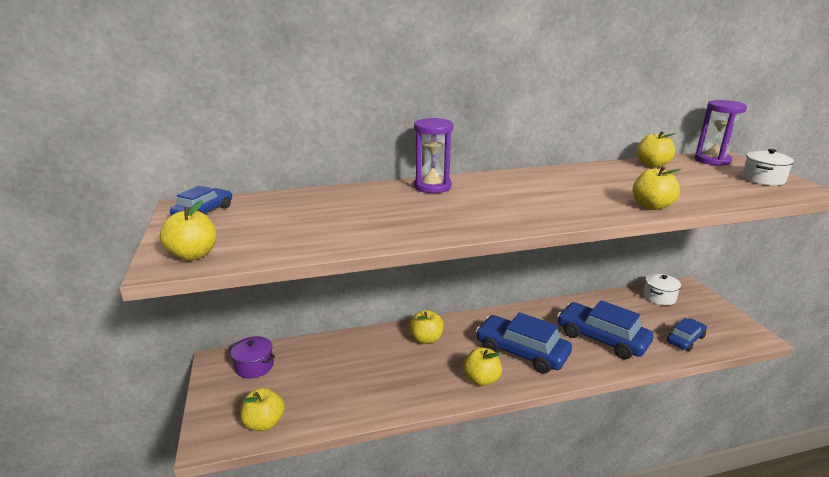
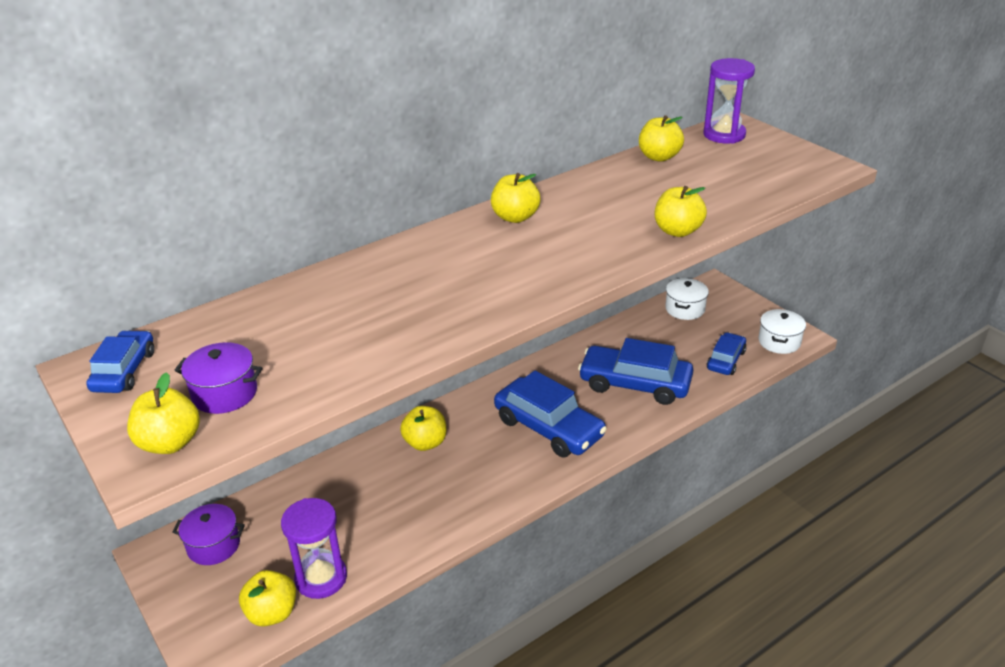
camera: 20 degrees left, 10 degrees up
(252, 236) = (225, 393): none -> purple pot
(432, 186) = (408, 254): purple hourglass -> purple hourglass (321, 578)
(481, 379) = (514, 477): yellow apple -> yellow apple (515, 217)
(521, 352) = (548, 428): blue car -> blue car turned 150 degrees counterclockwise
(763, 179) = (784, 158): white pot -> white pot (779, 342)

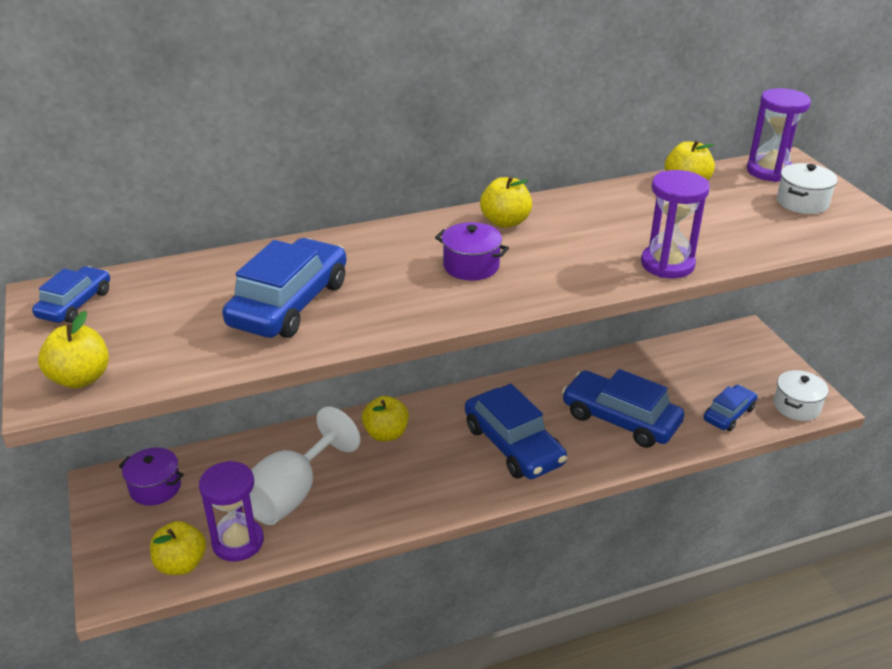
camera: 15 degrees right, 0 degrees up
(225, 393) = (150, 342): purple pot -> purple pot (471, 266)
(348, 329) = (289, 304): none -> blue car
(356, 520) = (292, 494): none -> white goblet
(677, 231) = (667, 264): yellow apple -> purple hourglass
(685, 309) = (705, 352): white pot -> white pot (802, 202)

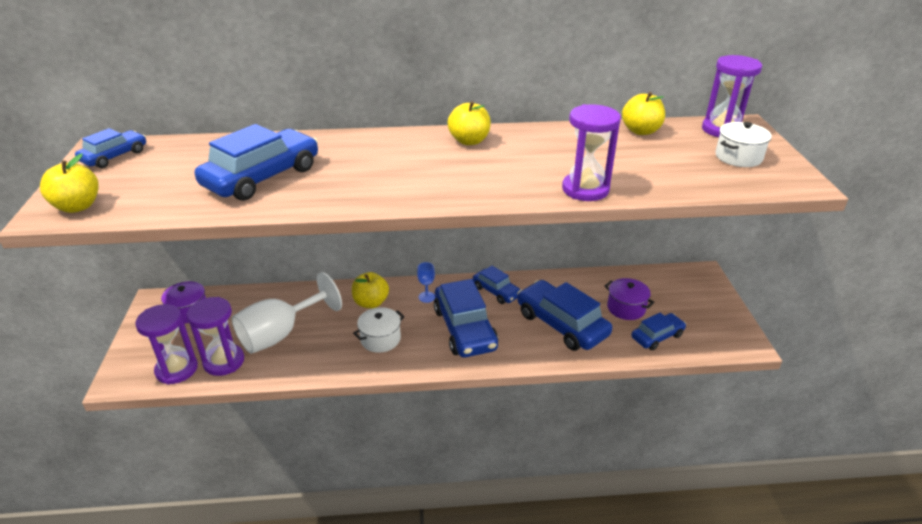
camera: 15 degrees right, 0 degrees up
(181, 564) = (177, 369): yellow apple -> purple hourglass
(450, 415) = (426, 297): none -> blue goblet
(471, 266) = (419, 169): purple pot -> purple pot (626, 308)
(529, 393) = (496, 291): none -> blue car
(796, 406) = (721, 340): white pot -> white pot (380, 339)

